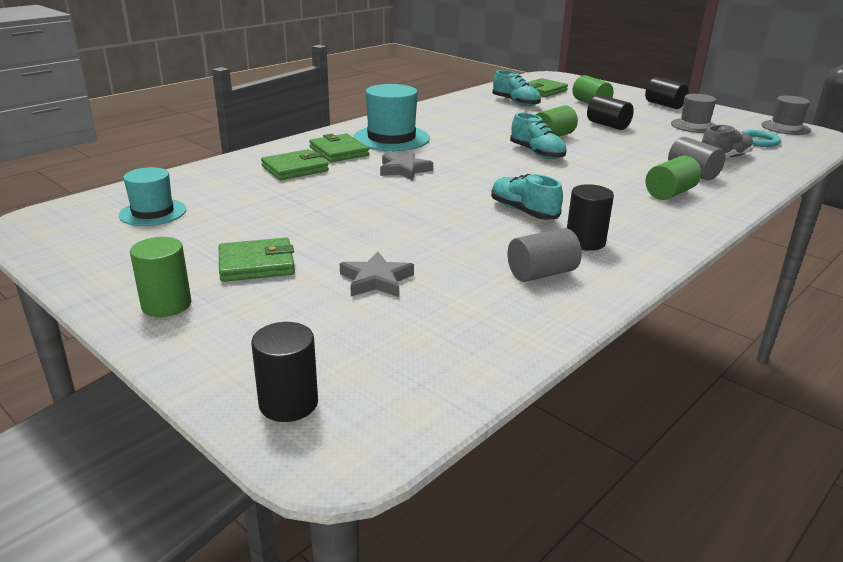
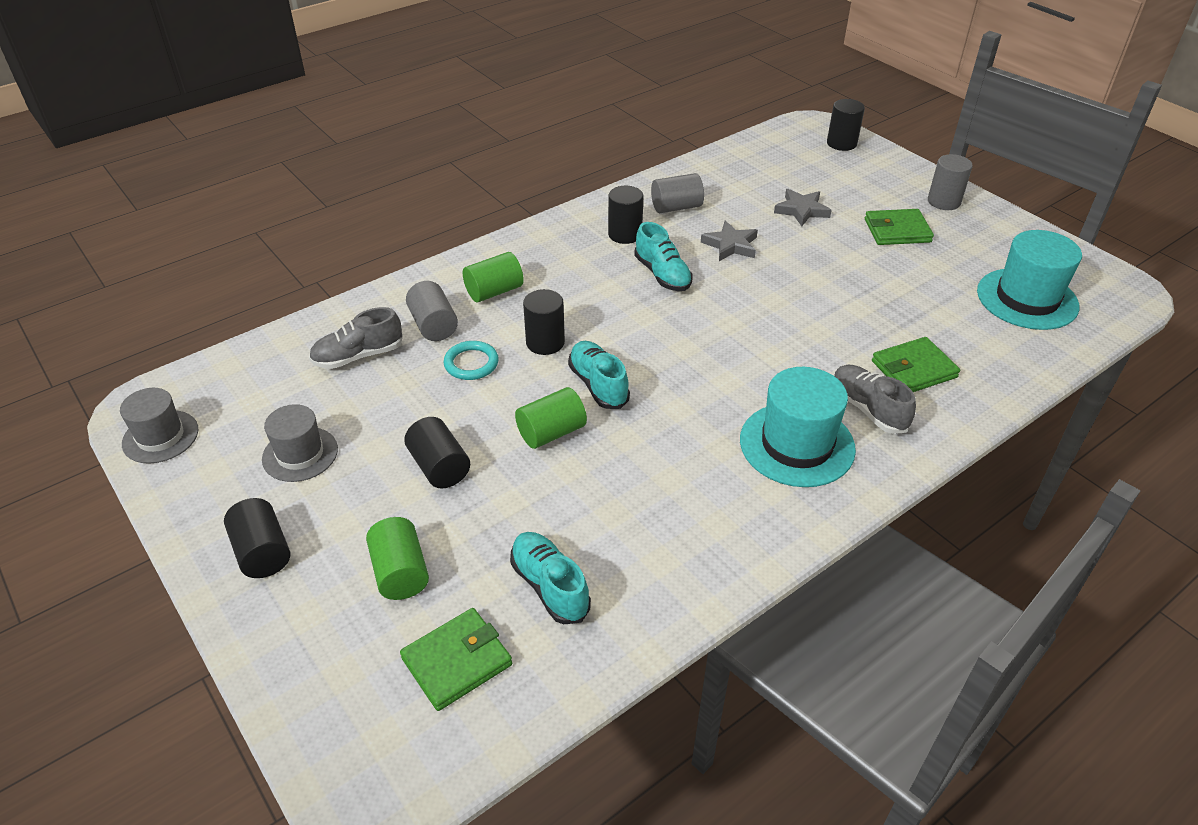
camera: 170 degrees left, 15 degrees up
(153, 212) = (1027, 299): turquoise hat -> turquoise hat, size x1.56
(166, 305) = (944, 201): green cylinder -> grey cylinder
(339, 151) = (868, 409): green wallet -> grey shoe
(404, 170) = (778, 357): grey star -> grey star (730, 245)
(594, 169) = (545, 342): none -> black cylinder
(758, 141) = (259, 396): turquoise ring -> turquoise ring (471, 363)

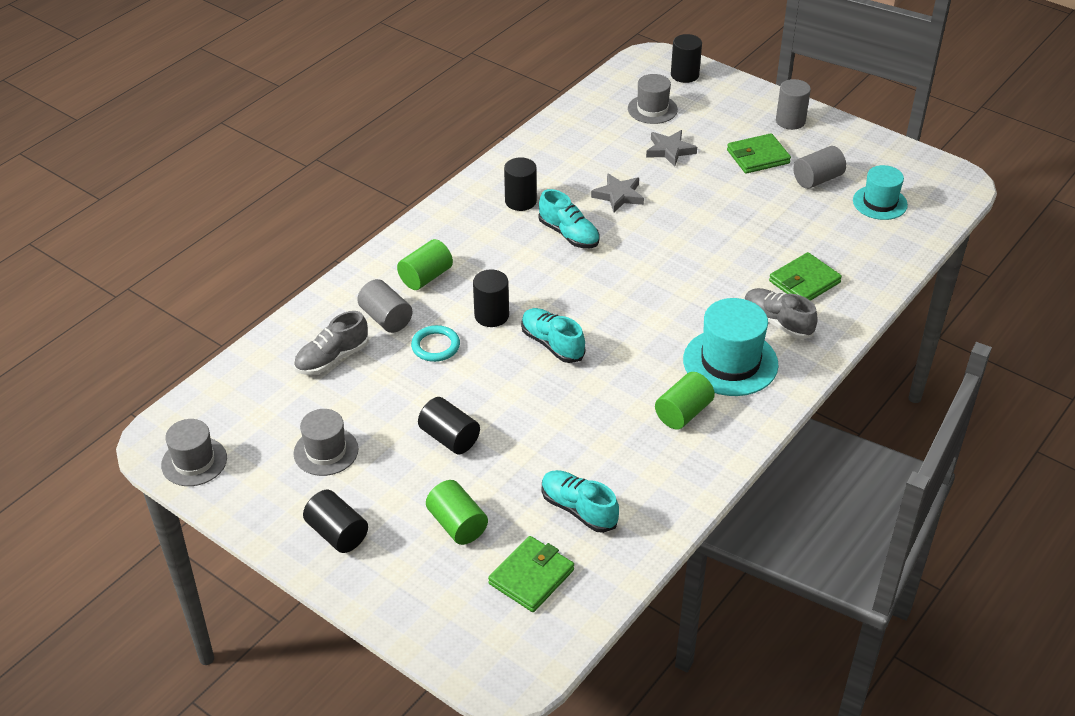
camera: 15 degrees left, 0 degrees up
(551, 432) = (530, 391): green cylinder -> green cylinder (683, 413)
(676, 207) = (557, 166): grey cylinder -> grey cylinder (817, 179)
(796, 169) = (652, 109): none -> grey hat
(1027, 299) = (880, 203): turquoise hat -> turquoise hat, size x0.64

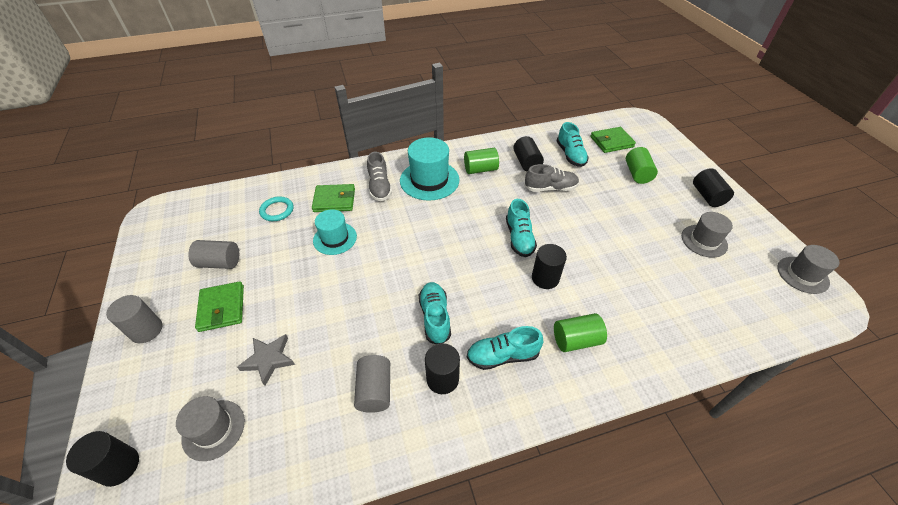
camera: 145 degrees left, 5 degrees up
(332, 358) = (682, 304): grey shoe -> grey shoe (550, 188)
(386, 318) = (627, 317): grey cylinder -> grey cylinder (375, 390)
(435, 346) = (599, 275): turquoise ring -> turquoise ring (277, 210)
(449, 438) = (620, 214): black cylinder -> black cylinder (526, 162)
(484, 236) = (502, 355): none -> turquoise shoe
(618, 195) = (361, 334): grey star -> none
(758, 157) = (222, 308): green wallet -> green wallet turned 60 degrees clockwise
(880, 203) = (217, 224): turquoise hat -> turquoise hat (335, 238)

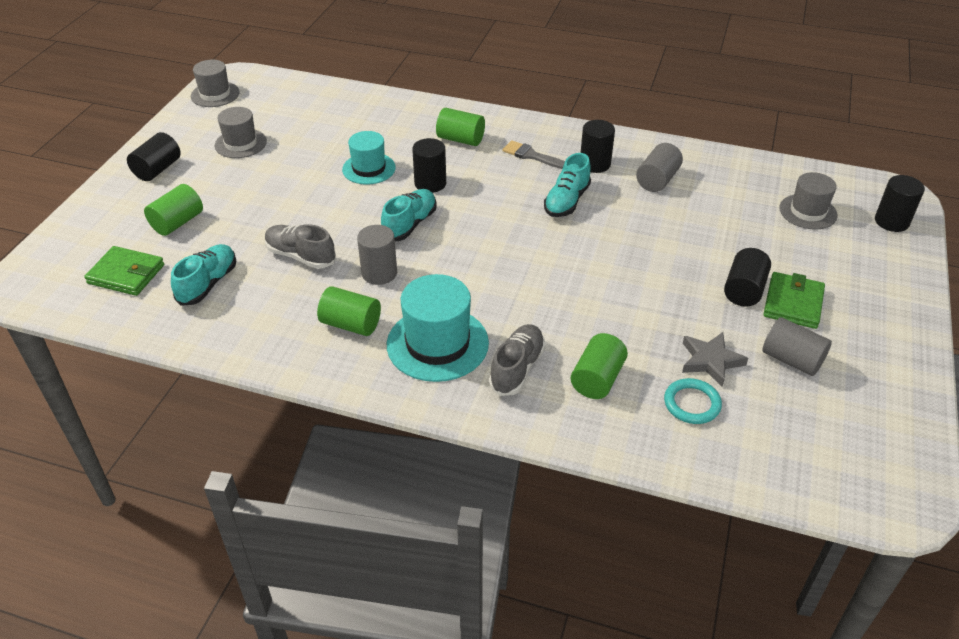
camera: 145 degrees left, 5 degrees down
(146, 330) = (885, 318): grey cylinder -> grey cylinder (379, 273)
(268, 360) = (748, 237): grey star -> grey star (710, 361)
(334, 200) = (597, 379): green wallet -> green cylinder
(335, 238) = (625, 322): turquoise hat -> turquoise hat (369, 168)
(502, 355) = (532, 156): turquoise shoe -> grey brush
(526, 162) = (278, 303): black cylinder -> black cylinder (744, 290)

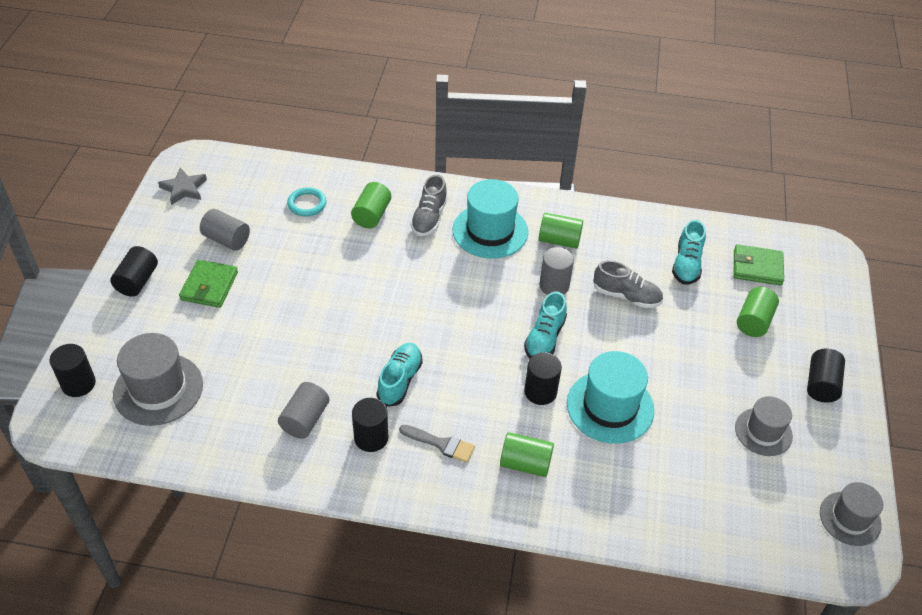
camera: 170 degrees right, 5 degrees up
(369, 168) = (610, 407): turquoise hat -> turquoise hat, size x1.56
(710, 361) = (288, 234): grey star -> grey star (184, 189)
(744, 290) = (247, 295): black cylinder -> black cylinder (137, 281)
(808, 212) = (158, 389): grey hat -> grey hat, size x1.56

